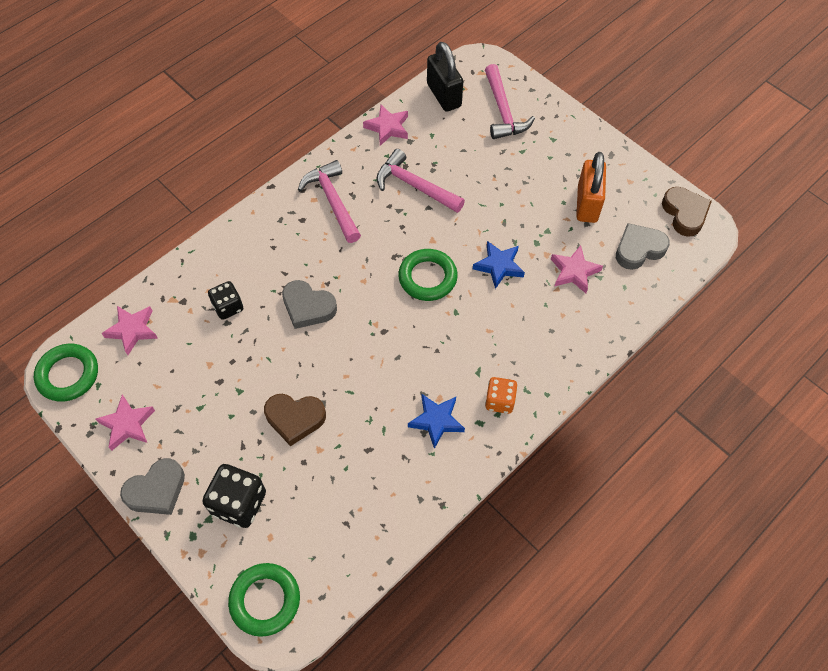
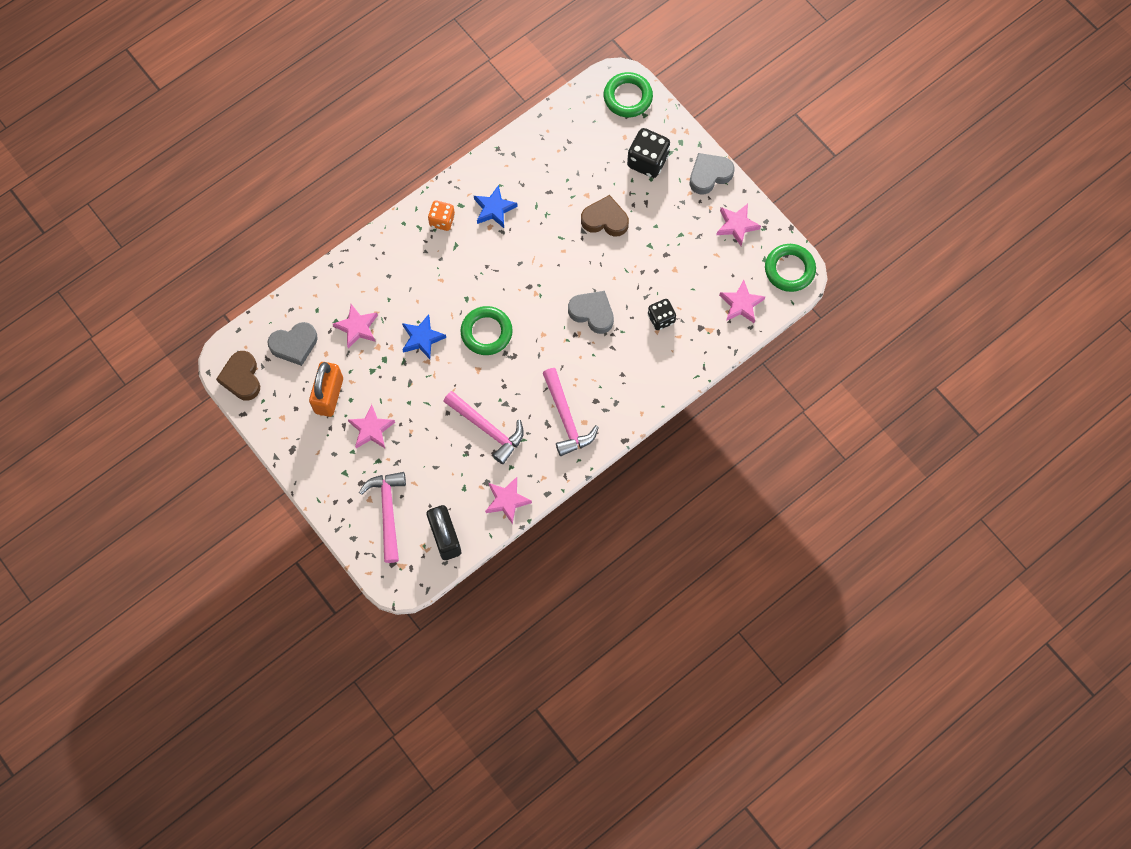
camera: 175 degrees left, 10 degrees up
(535, 177) = (371, 429): none -> pink star

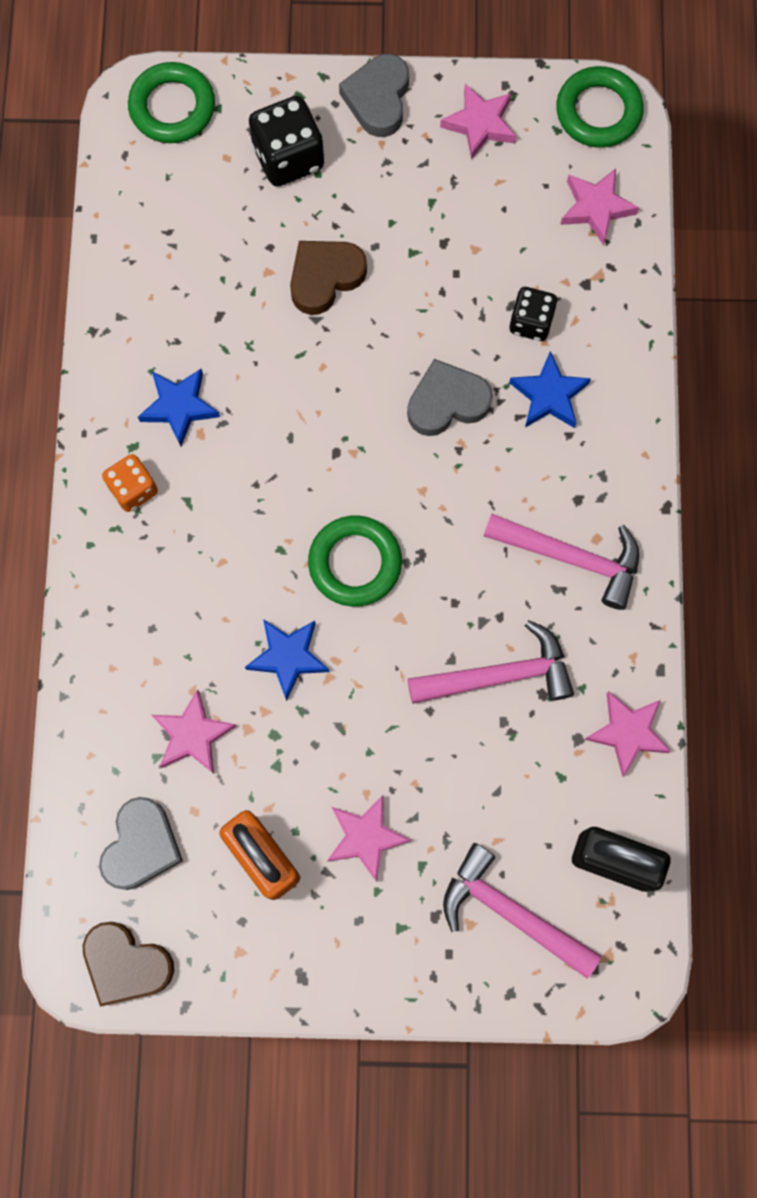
camera: 50 degrees left, 5 degrees up
(633, 352) = (549, 395): none -> blue star

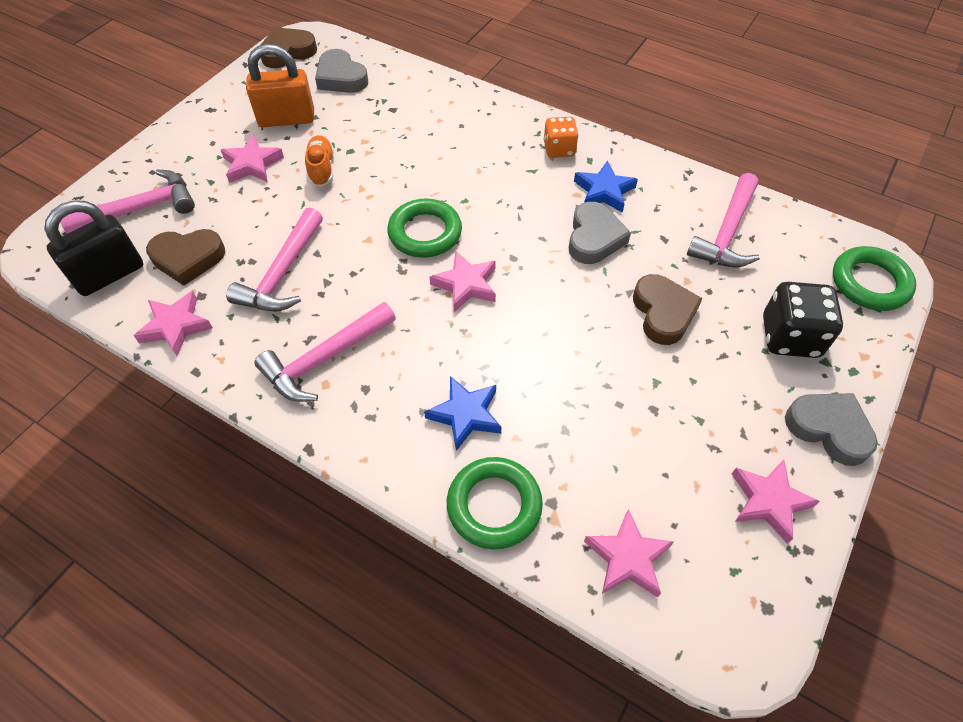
camera: 120 degrees right, 20 degrees down
(174, 258) = (727, 232): none -> pink hammer
(193, 735) = (382, 118): pink star -> pink star (466, 285)
(288, 657) = (391, 175): blue star -> none
(324, 747) = (321, 169): none -> orange shoe
(447, 402) = (507, 341): grey heart -> grey heart (594, 238)
(531, 322) = (540, 436): black dice -> none
(543, 793) = (188, 259): none -> brown heart
(598, 112) = (741, 626): green ring -> green ring (494, 505)

